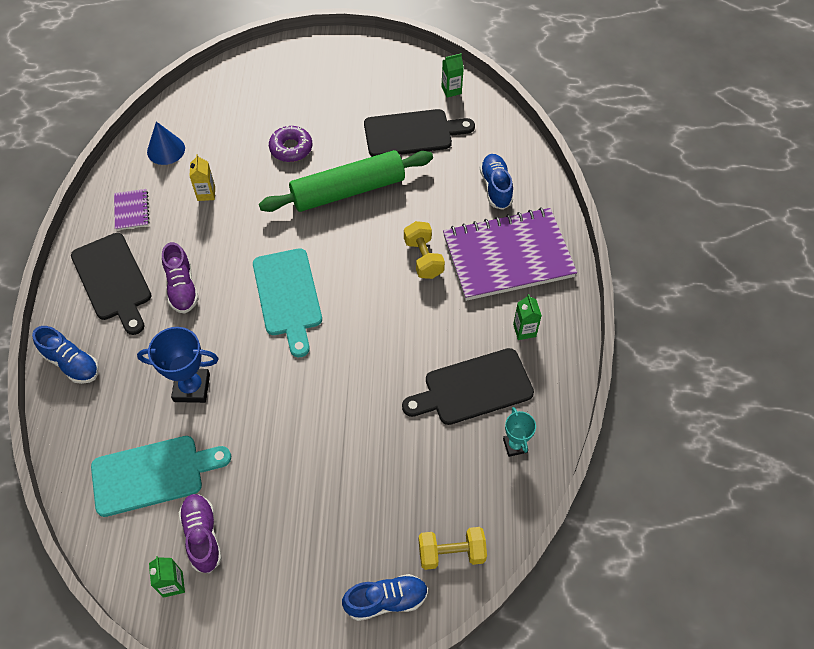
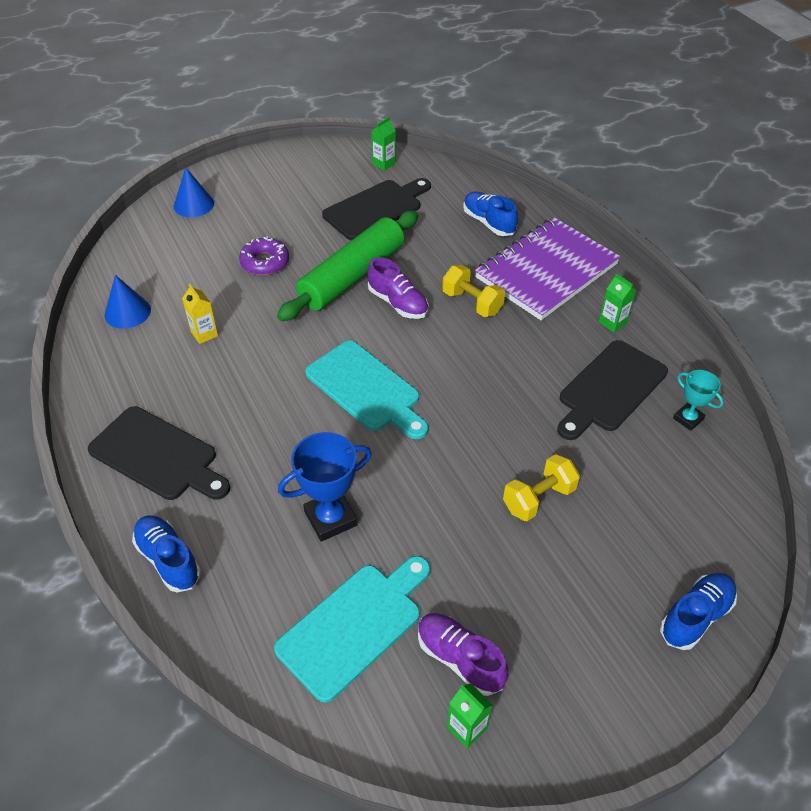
camera: 30 degrees left, 10 degrees down
(71, 363) = (168, 560): blue shoe -> blue shoe turned 135 degrees counterclockwise
(132, 210) = (130, 381): purple notebook -> none
(182, 287) = (244, 429): purple shoe -> purple shoe (398, 303)
(274, 69) = (194, 204): none -> blue cone
(451, 553) = (716, 540): yellow dumbbell -> yellow dumbbell (538, 498)

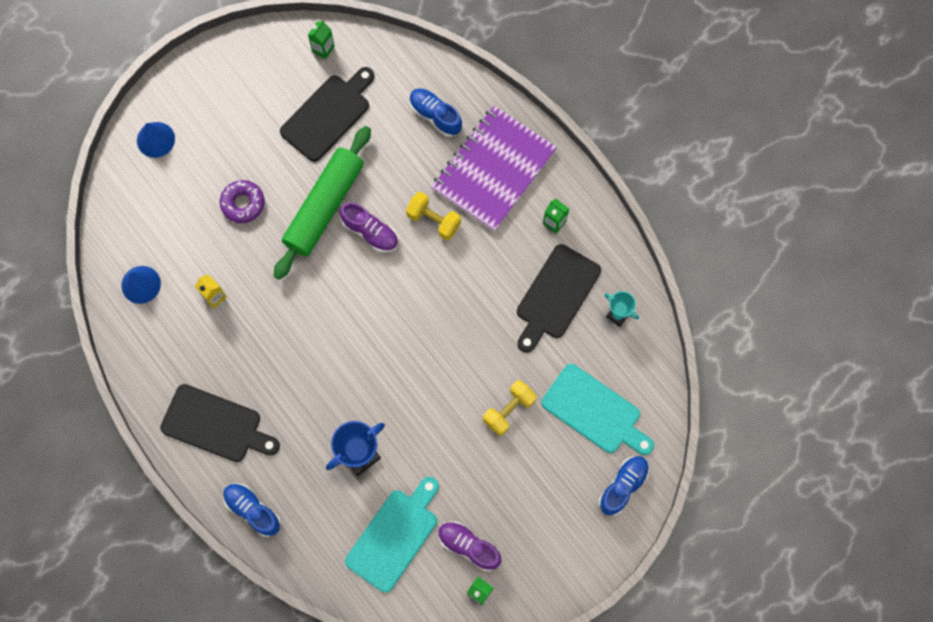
camera: 10 degrees left, 25 degrees up
(366, 389) = (362, 331): turquoise cutting board -> turquoise cutting board (595, 412)

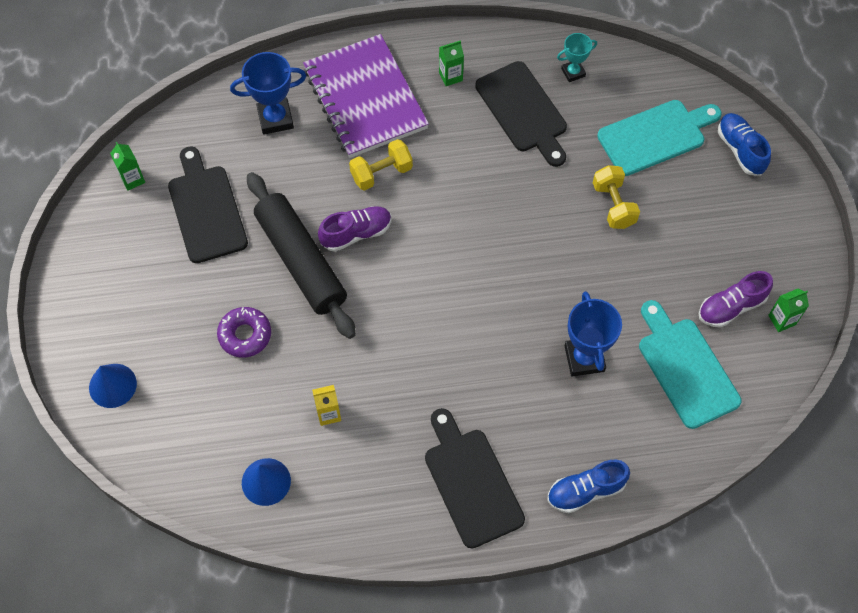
camera: 60 degrees left, 10 degrees down
(216, 425) = (471, 482): black cutting board -> black cutting board turned 75 degrees counterclockwise
(324, 206) = (301, 261): green rolling pin -> black rolling pin
(435, 116) = (275, 119): blue shoe -> blue trophy

